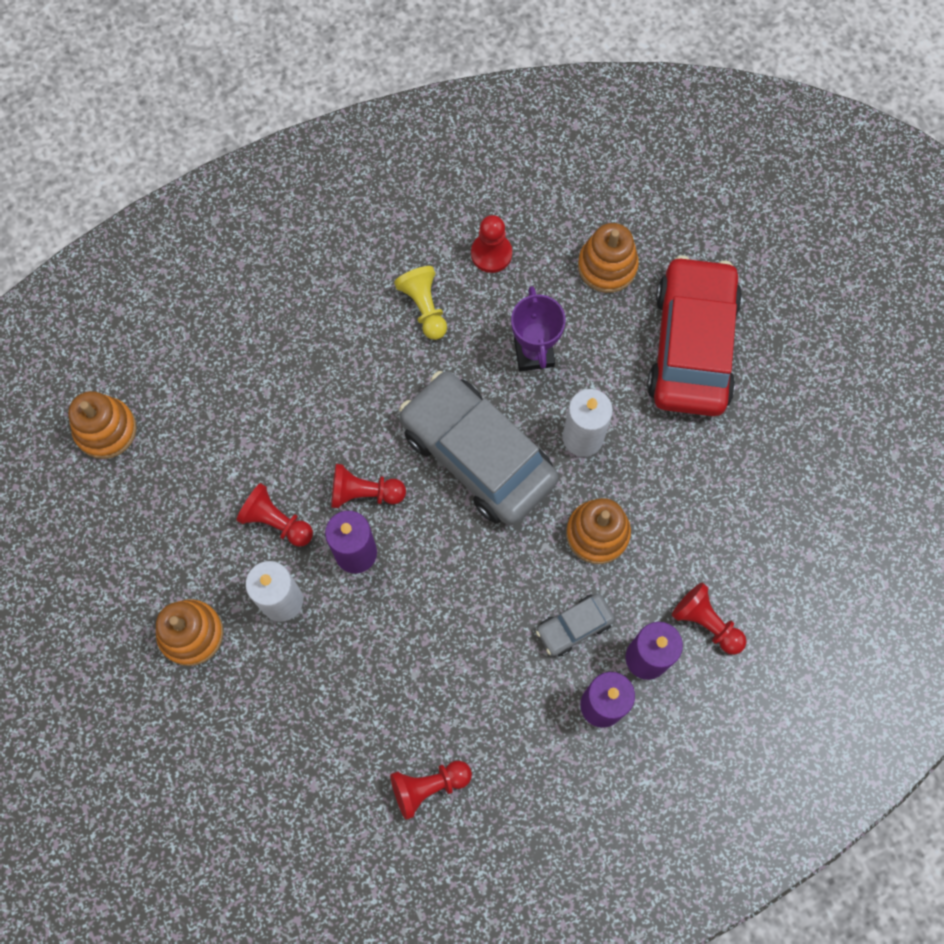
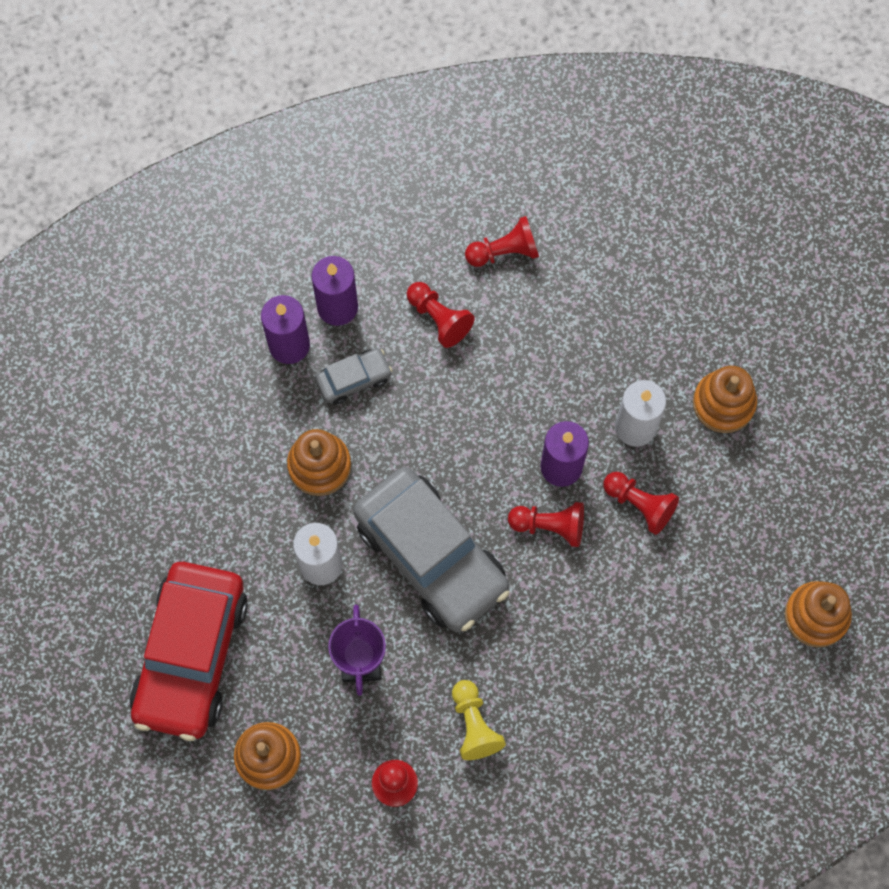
camera: 175 degrees left, 0 degrees up
(706, 623) = (227, 372): red pawn -> red pawn (439, 318)

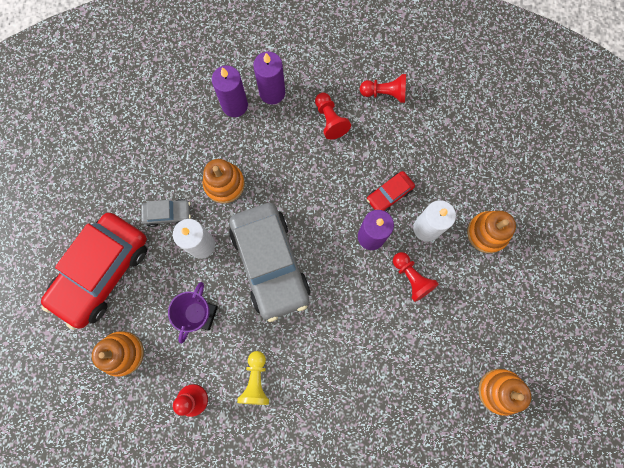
camera: 20 degrees right, 5 degrees up
(354, 379) = (265, 139): grey car -> grey car (168, 214)
(549, 526) = (350, 271): red pawn -> none
(565, 397) = (389, 194): none -> red car

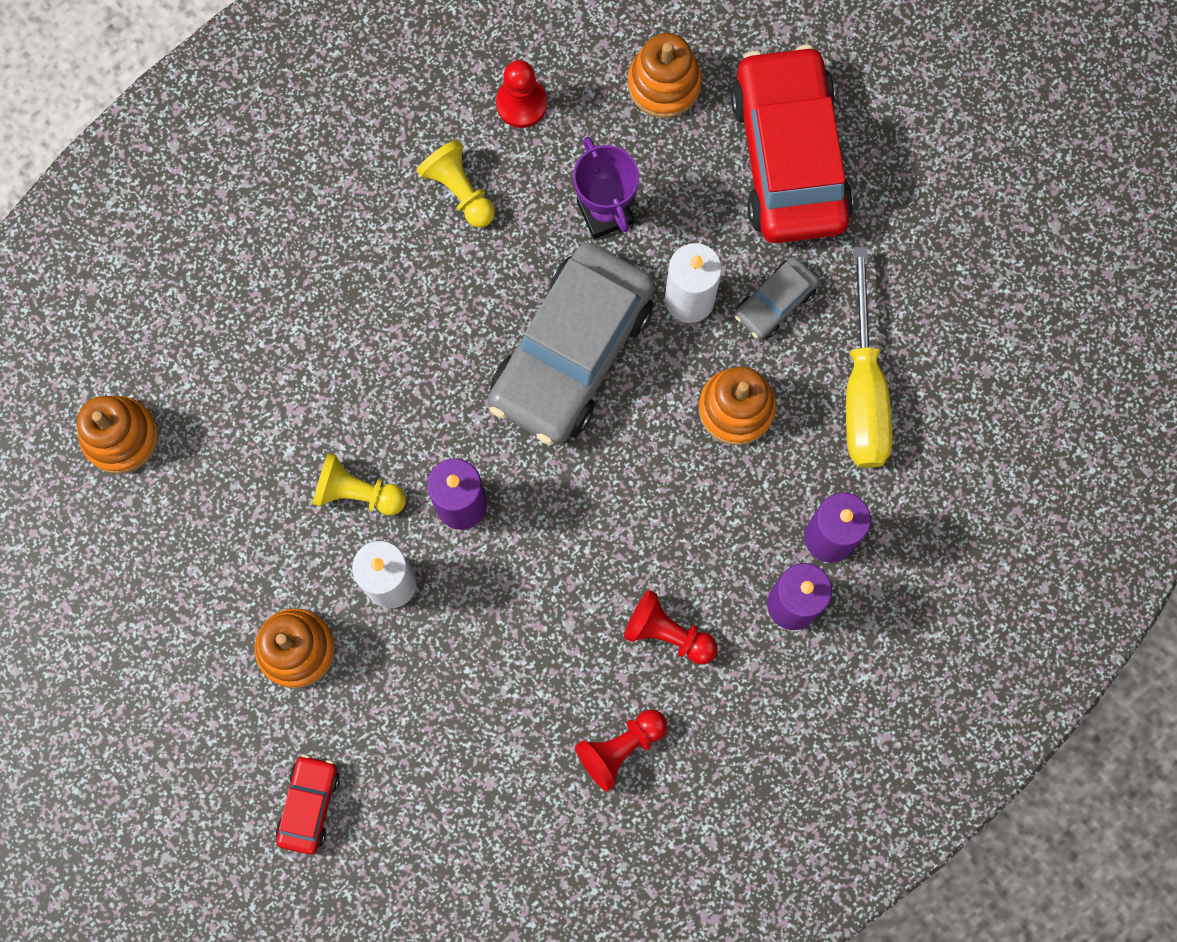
camera: 140 degrees right, 0 degrees up
(167, 150) = (863, 389): none -> yellow screwdriver
(270, 263) = (572, 352): grey car -> grey car turned 90 degrees counterclockwise
(389, 194) = (485, 589): red car -> red car (309, 805)
(411, 278) = (357, 493): red pawn -> yellow pawn

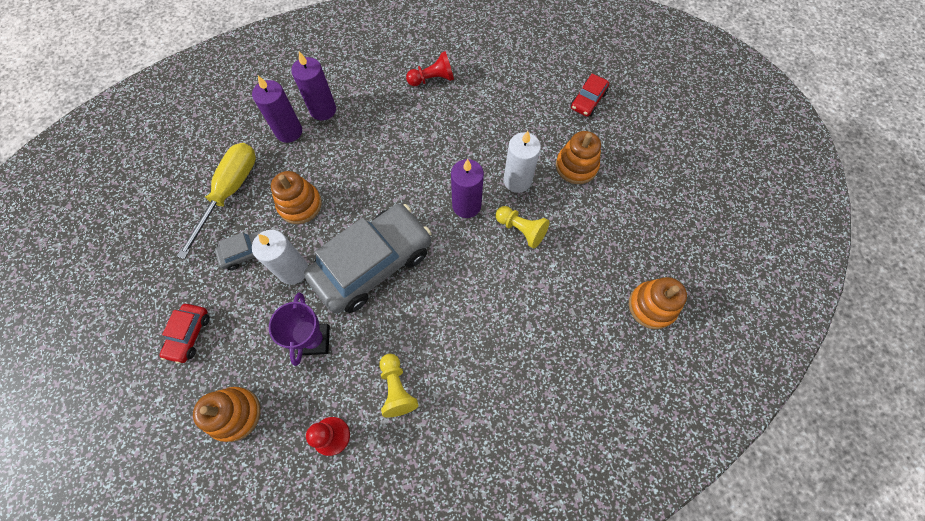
camera: 160 degrees left, 10 degrees down
(667, 633) = (388, 116): red pawn -> none
(788, 157) = (189, 335): red car -> red car, size x0.45

